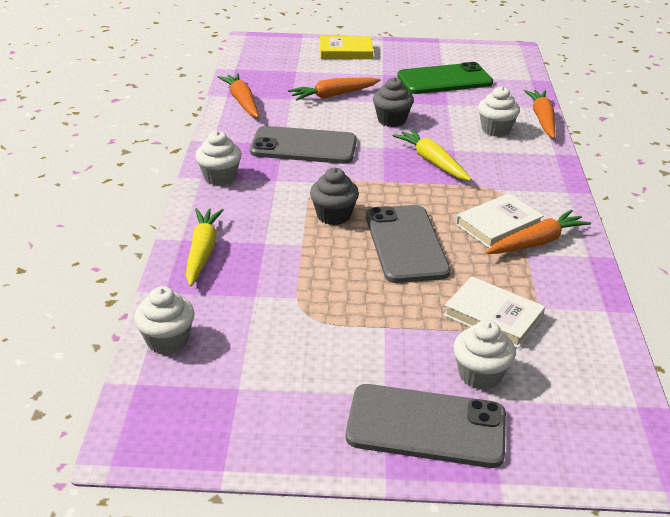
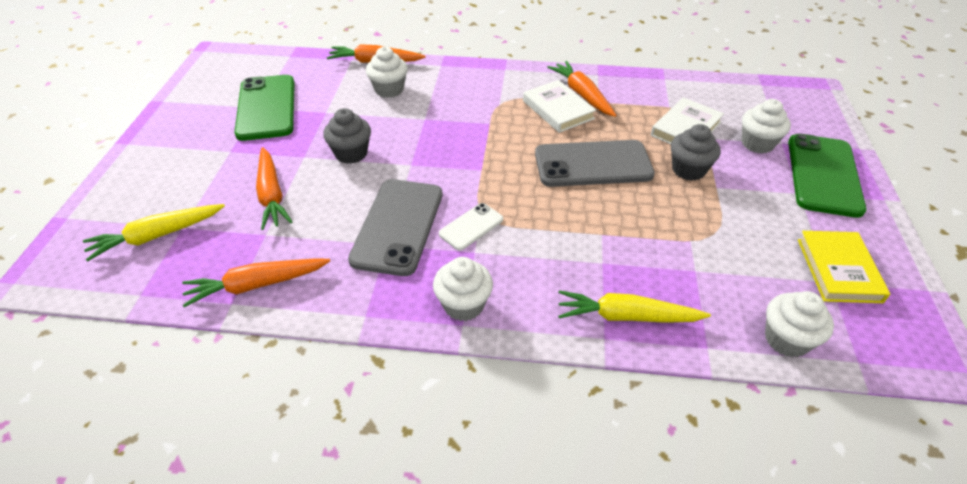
camera: 85 degrees left, 10 degrees up
(306, 178) = (471, 227): none -> white phone
(333, 215) = (547, 208): grey cupcake -> grey cupcake (688, 170)
(346, 51) = (145, 177): yellow book -> yellow book (838, 270)
(426, 426) = (823, 175): grey phone -> green phone
(432, 161) = (446, 134): yellow carrot -> yellow carrot (157, 236)

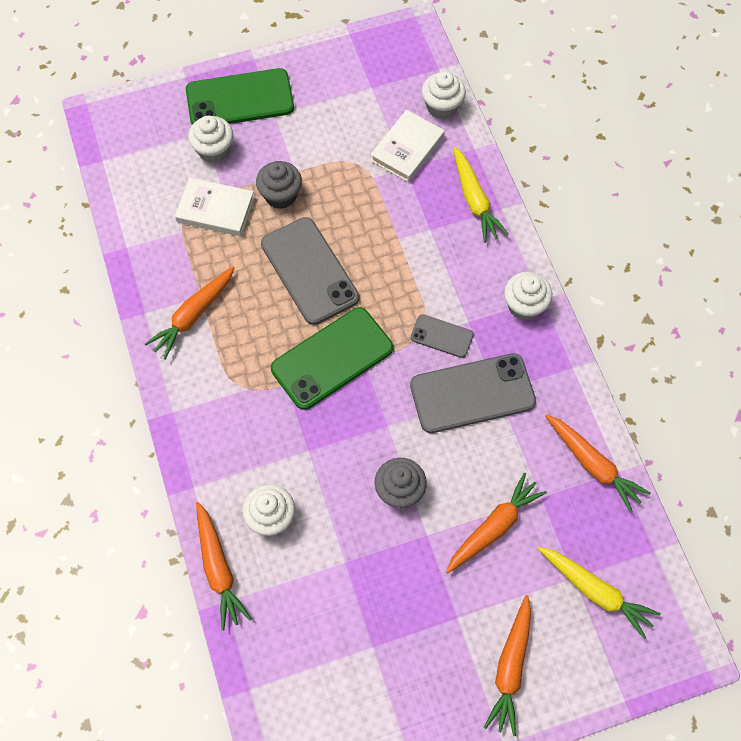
camera: 115 degrees left, 20 degrees up
(166, 165) = (510, 668): none -> orange carrot
(266, 108) = (369, 635): green phone -> green phone (332, 358)
(471, 227) = (441, 336): white phone -> grey phone
(558, 110) = (233, 329): white book -> white book (407, 149)
(838, 270) = (356, 83): yellow book -> none

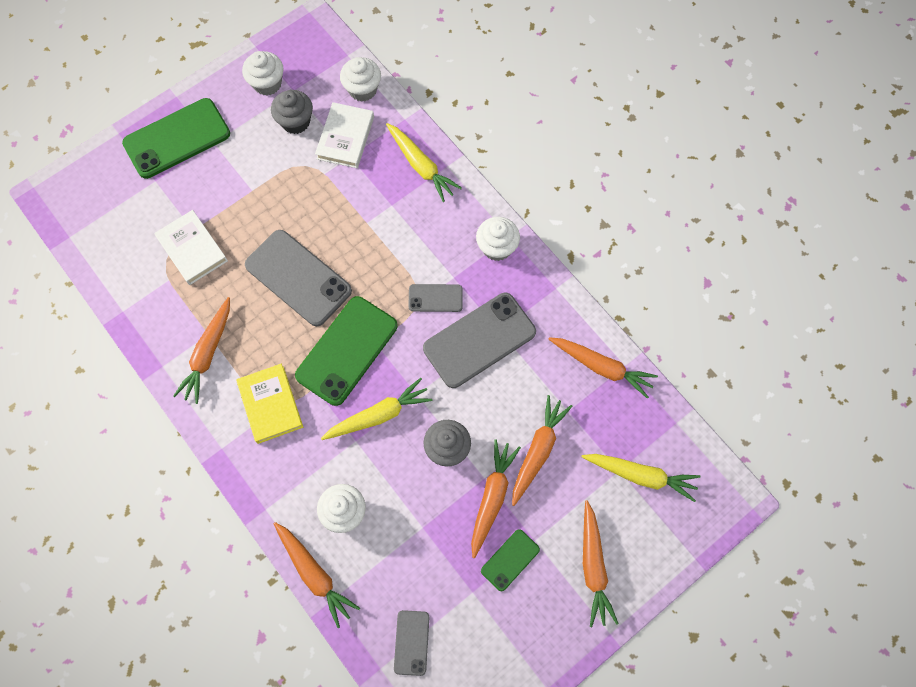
camera: 20 degrees left, 5 degrees up
(214, 150) = (171, 194): white cupcake -> white cupcake (267, 83)
(215, 210) = (192, 249): white book -> white book turned 60 degrees clockwise
(236, 386) = (270, 404): none -> yellow book
(280, 195) = (247, 217): grey cupcake -> grey cupcake (295, 122)
(291, 674) = (411, 642): none -> grey phone
(341, 433) = (379, 415): none -> yellow carrot
(424, 628) = (510, 560): none -> green phone
(428, 557) = (492, 497): none -> orange carrot

